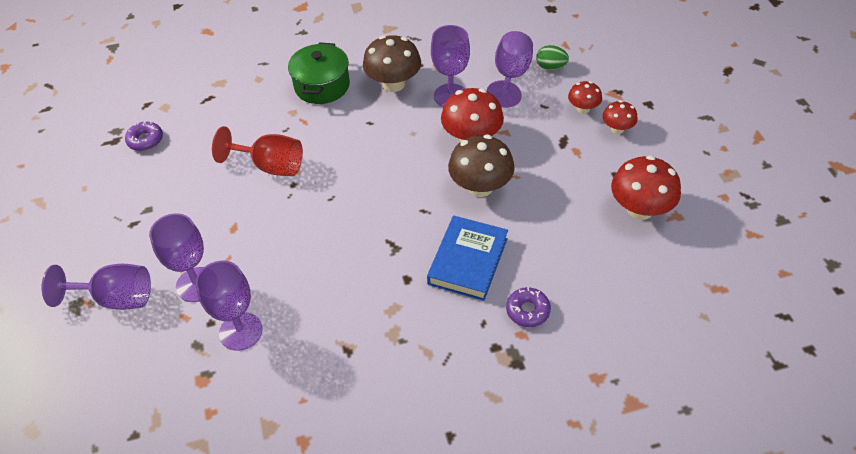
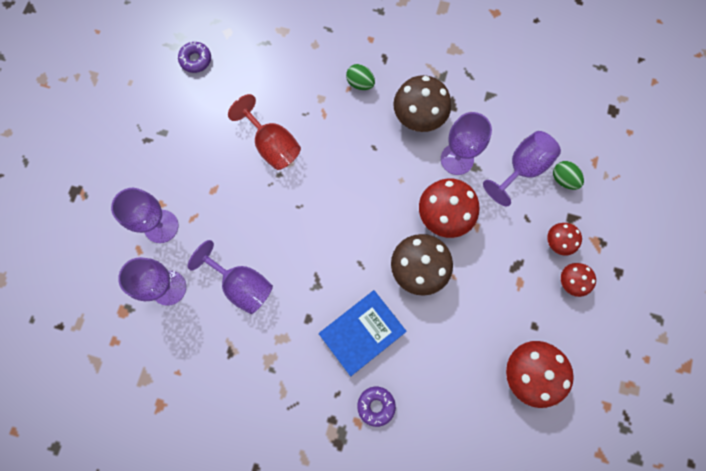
camera: 30 degrees right, 25 degrees up
(116, 298) = (102, 203): purple goblet -> purple goblet (242, 285)
(322, 86) = (360, 83): green pot -> green egg

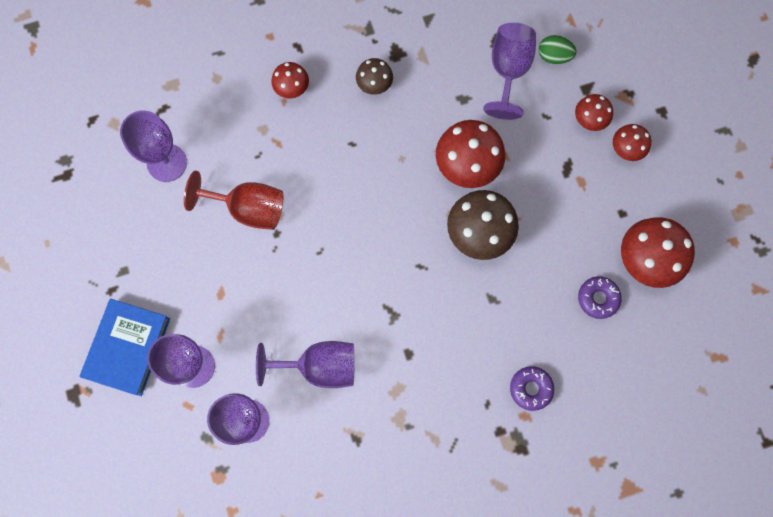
camera: 35 degrees left, 0 degrees up
(196, 60) = (101, 173): purple donut -> purple donut (598, 298)
(360, 83) = (292, 88): green egg -> red mushroom
(362, 333) = (469, 330): blue book -> blue book (128, 348)
(418, 117) = (374, 84): brown mushroom -> brown mushroom, size x0.56
(457, 159) = (441, 102): purple goblet -> purple goblet (167, 163)

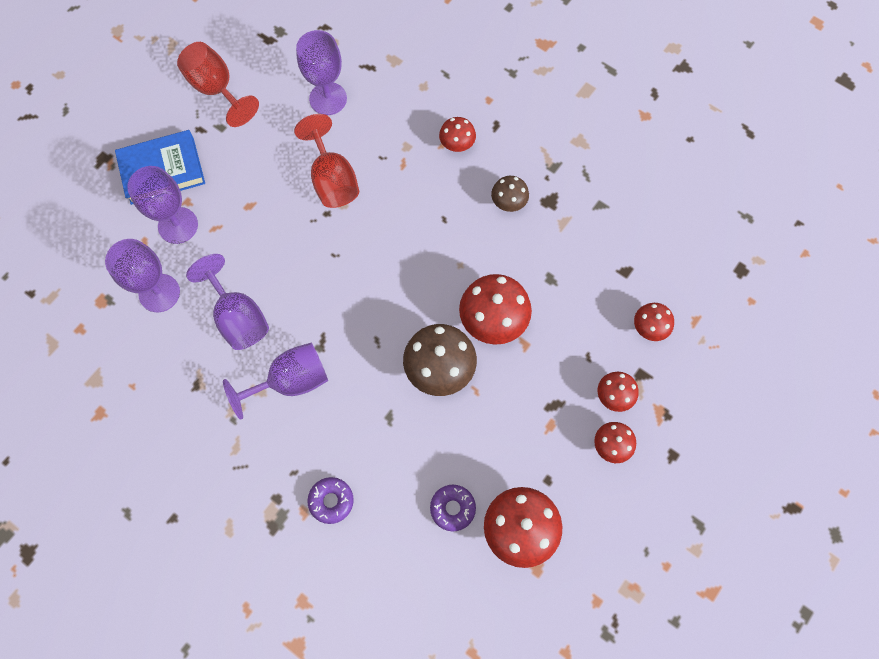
camera: 55 degrees right, 5 degrees down
(81, 251) = (216, 89): none -> red goblet
(508, 71) = (605, 299): purple goblet -> purple goblet (291, 381)
(554, 56) = (649, 327): green egg -> red mushroom

